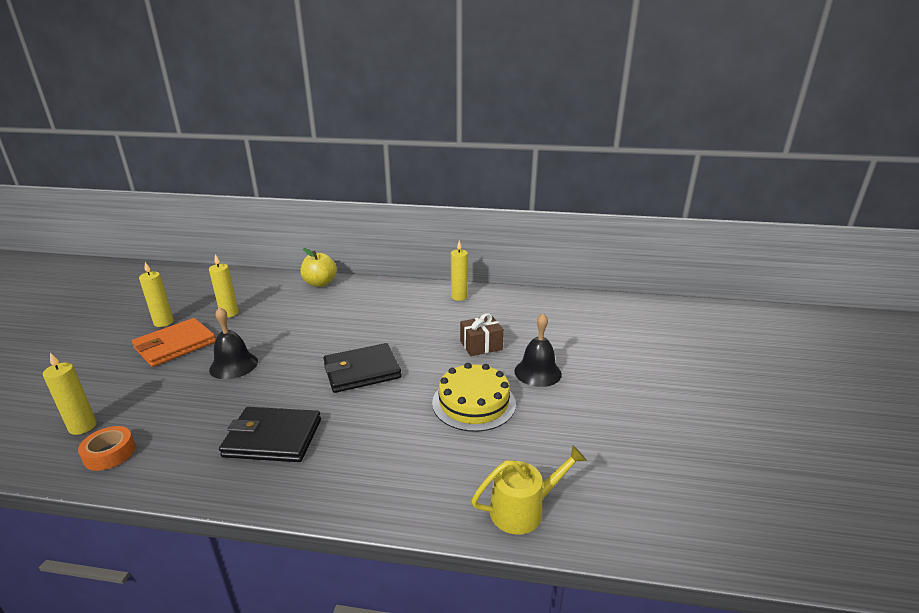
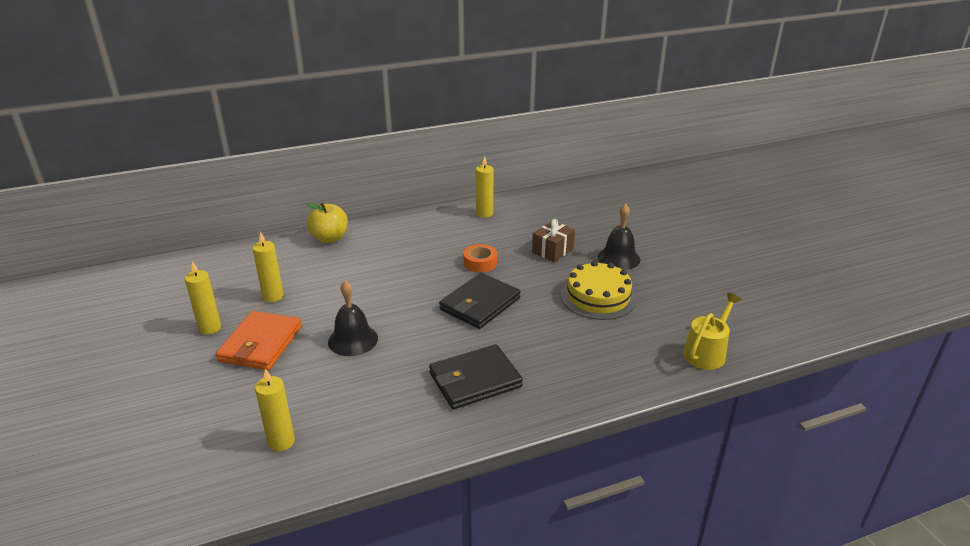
camera: 30 degrees left, 5 degrees up
(110, 453) = (345, 448): orange tape -> orange tape (480, 263)

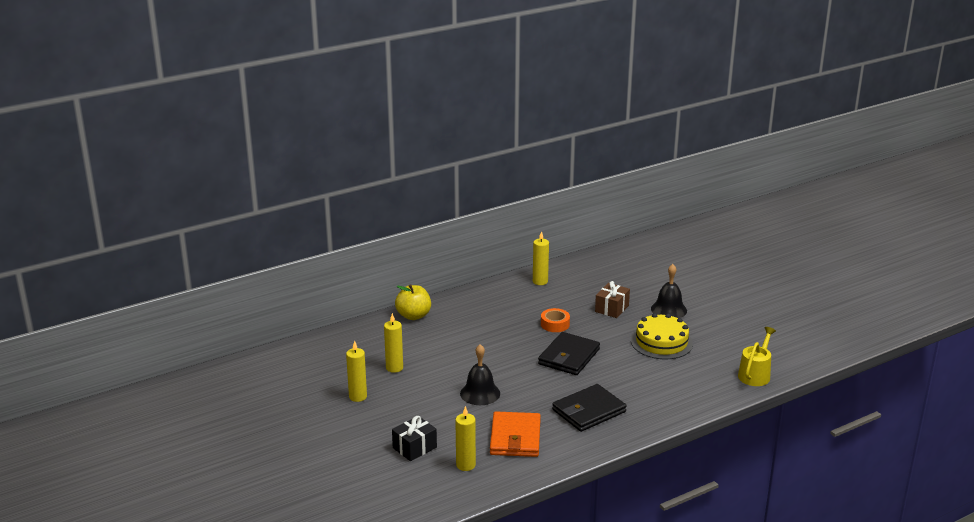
camera: 10 degrees left, 5 degrees down
(233, 406) = (414, 448): none -> black gift
(261, 344) = (407, 404): orange wallet -> orange wallet (515, 438)

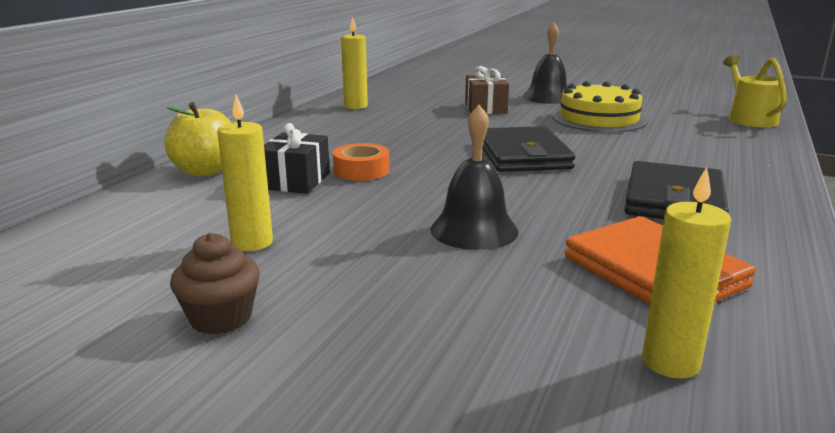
camera: 35 degrees left, 5 degrees down
(358, 397) = (221, 318): yellow candle -> brown cupcake
(414, 448) = (503, 374): black gift -> black gift (296, 181)
(555, 324) = (443, 133): orange tape -> orange tape (361, 170)

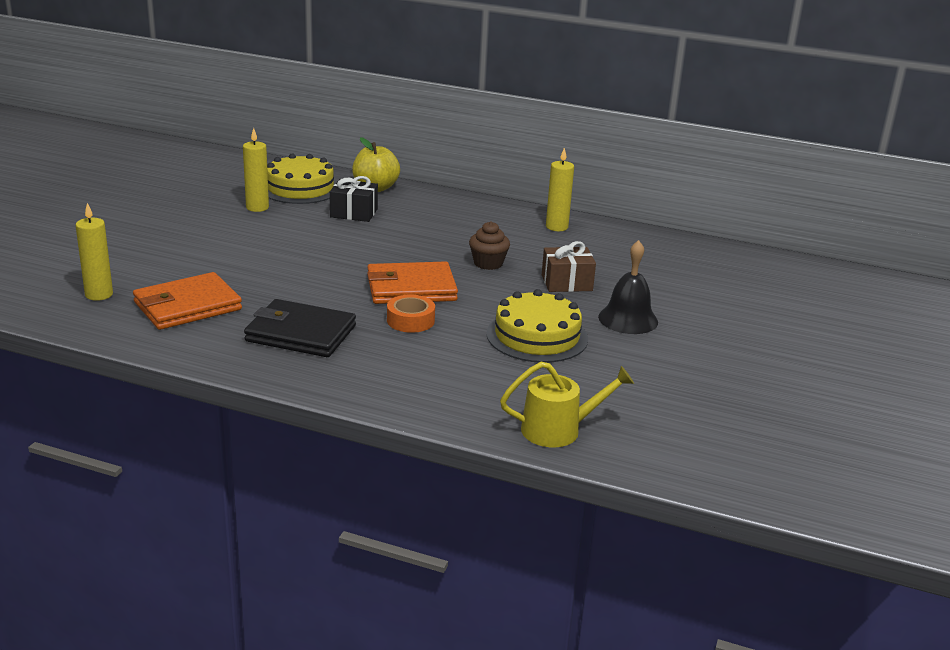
camera: 85 degrees right, 5 degrees up
(177, 215) = (300, 188): none -> yellow cake
(221, 318) = (178, 207): brown cupcake -> brown cupcake (488, 263)
(361, 170) = (374, 231): orange tape -> orange tape (410, 320)
(474, 230) = (261, 261): black bell -> none
(523, 155) = (411, 288): black wallet -> orange wallet

